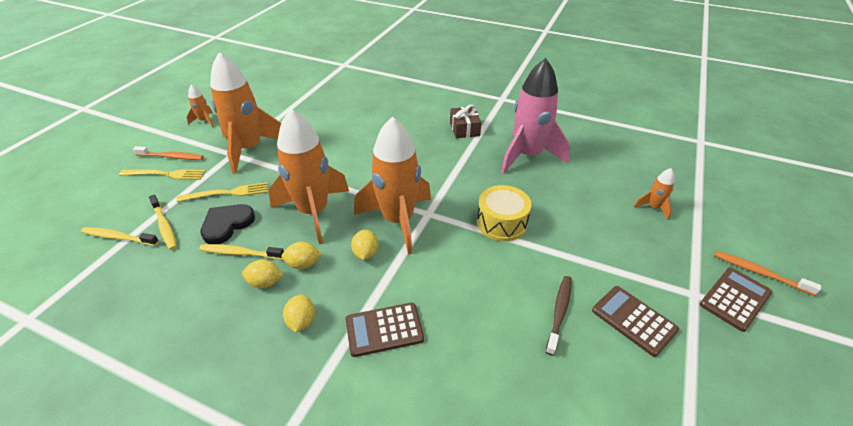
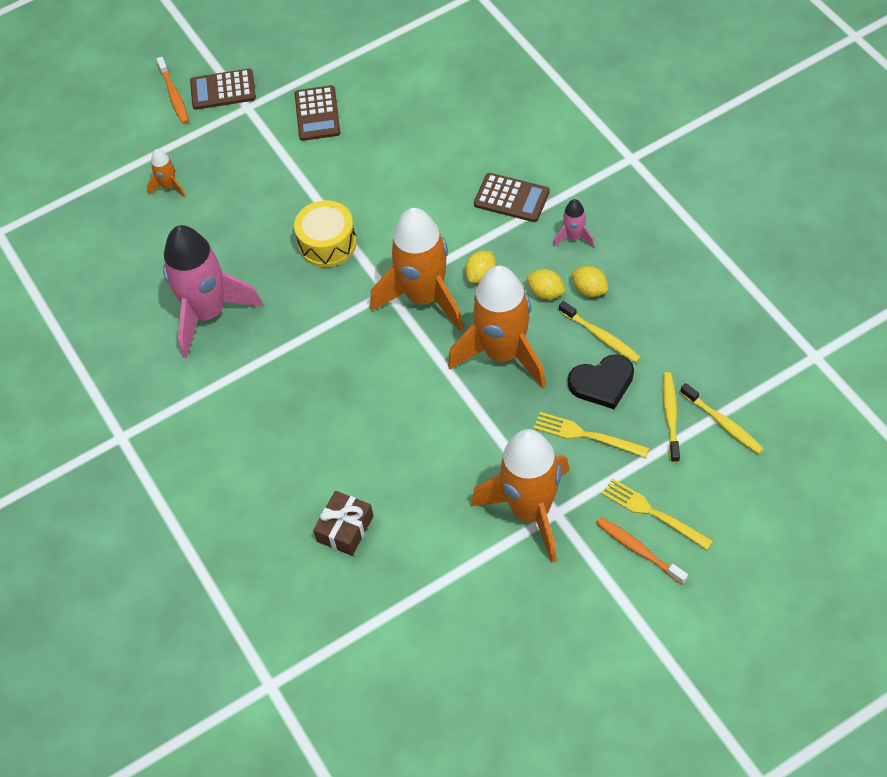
camera: 140 degrees left, 15 degrees up
(204, 121) = (571, 622): orange rocket -> none
(301, 321) = (574, 237): yellow lemon -> pink rocket
(464, 129) = (232, 400): brown gift -> brown gift (345, 529)
(559, 312) = (365, 145): brown toothbrush -> none

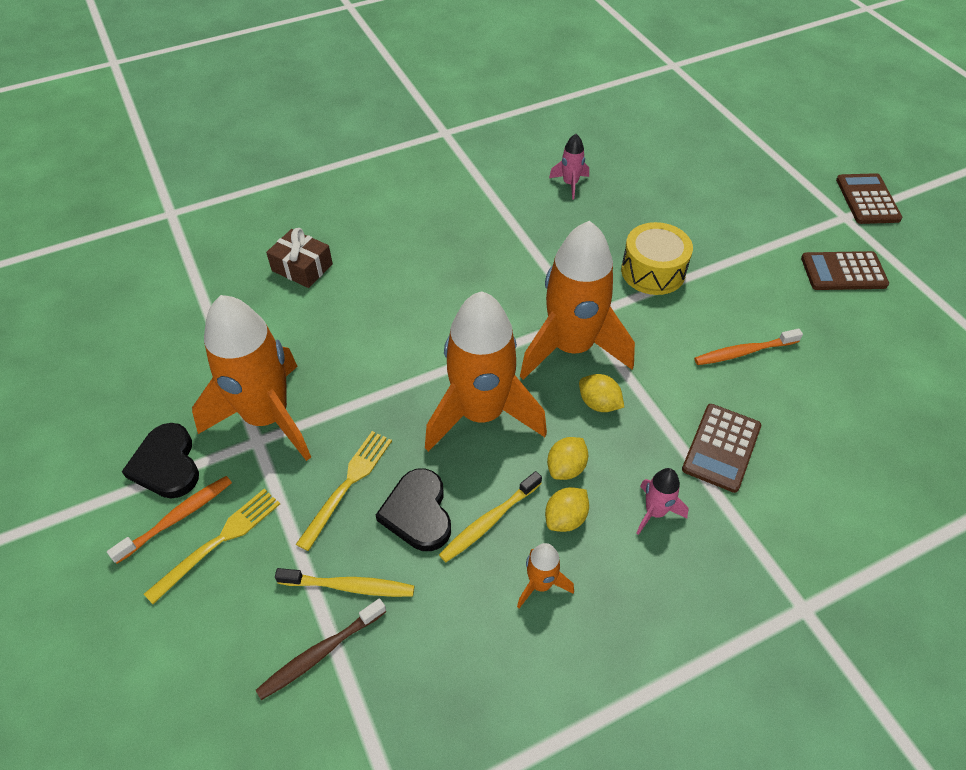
camera: 90 degrees right, 5 degrees down
(169, 187) = (729, 161): orange rocket -> orange rocket (540, 584)
(174, 95) = (853, 165): orange toothbrush -> orange toothbrush (744, 352)
(208, 313) = (570, 184): pink rocket -> pink rocket, size x0.43
(591, 575) = (167, 464): none -> black heart
(723, 423) = (320, 653): yellow toothbrush -> brown toothbrush

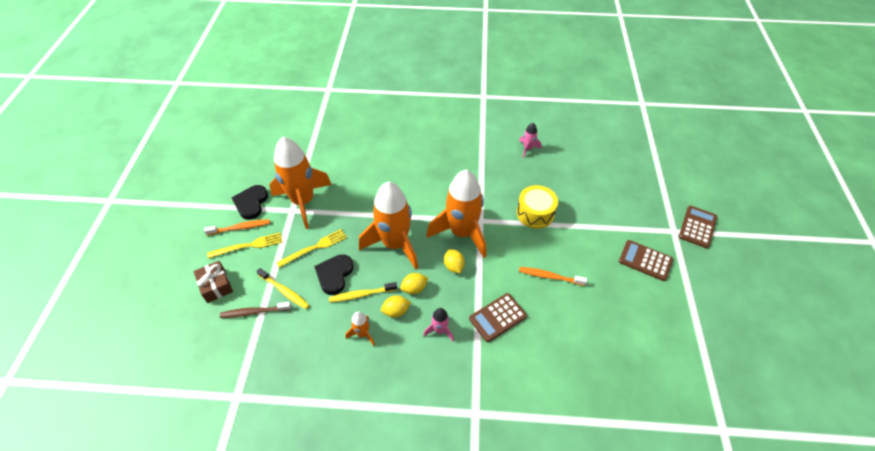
camera: 30 degrees right, 0 degrees up
(302, 267) = (366, 138): brown gift -> brown gift (216, 285)

